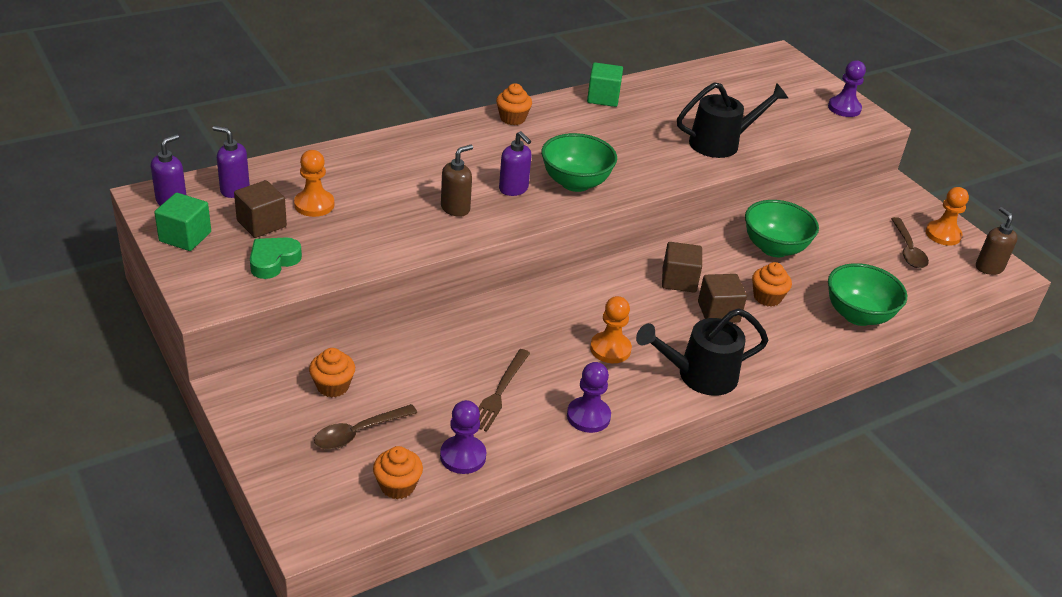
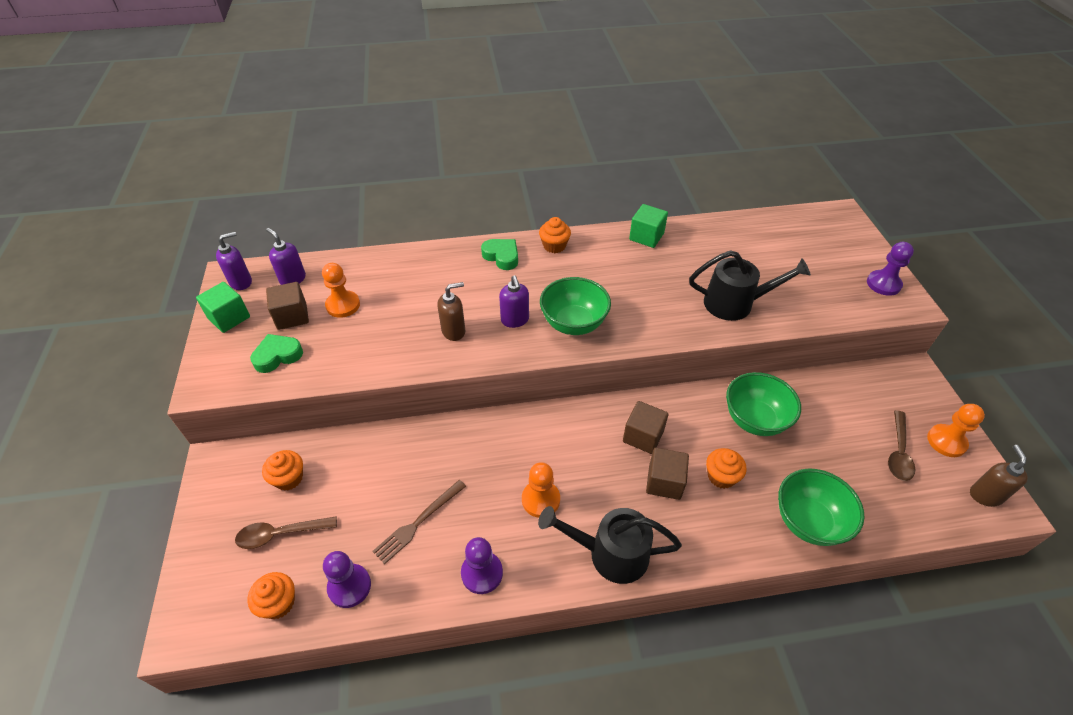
camera: 25 degrees right, 10 degrees up
(462, 135) = (502, 256): none -> green heart

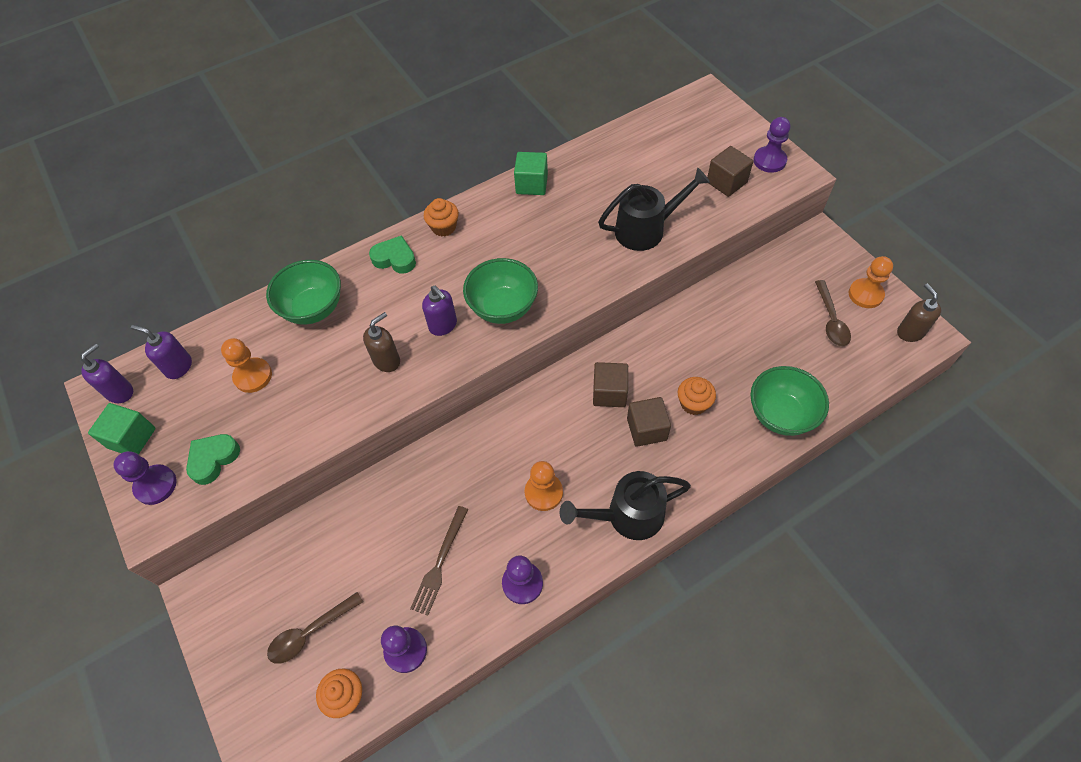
camera: 20 degrees left, 10 degrees up
(224, 359) = (156, 485): none -> purple pawn
(289, 478) = (287, 576): orange cupcake -> none
(292, 316) = (203, 410): brown cube -> brown cube (726, 182)
(754, 420) = (701, 337): green bowl -> green bowl (313, 308)

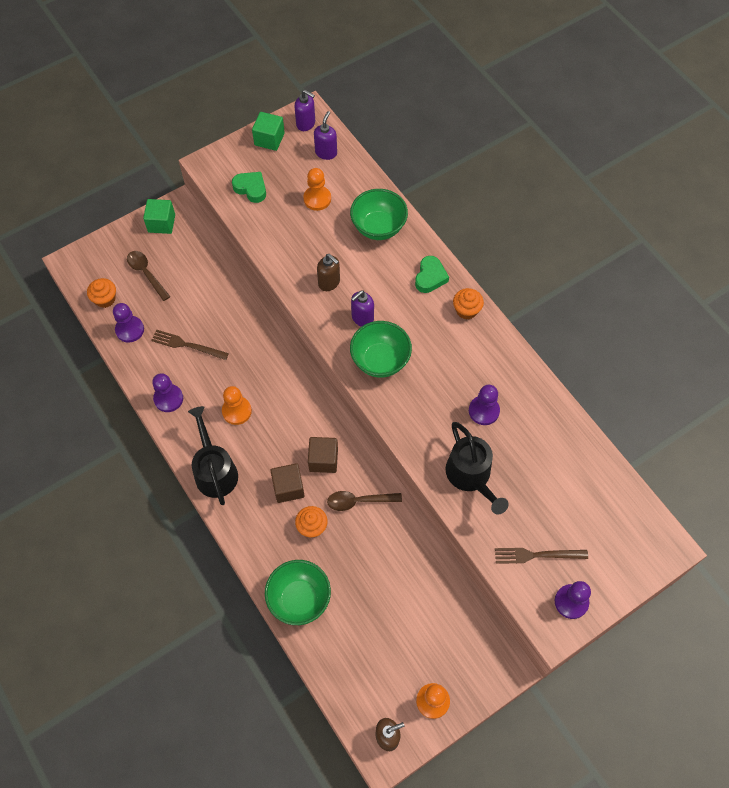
camera: 85 degrees right, 5 degrees up
(156, 485) = (233, 161): purple pawn -> purple pawn (484, 411)
(531, 184) = (522, 378): green cube -> green cube (161, 223)
(726, 182) = (537, 555): brown cube -> brown fork
(831, 320) = (401, 660): brown spoon -> brown spoon (359, 501)

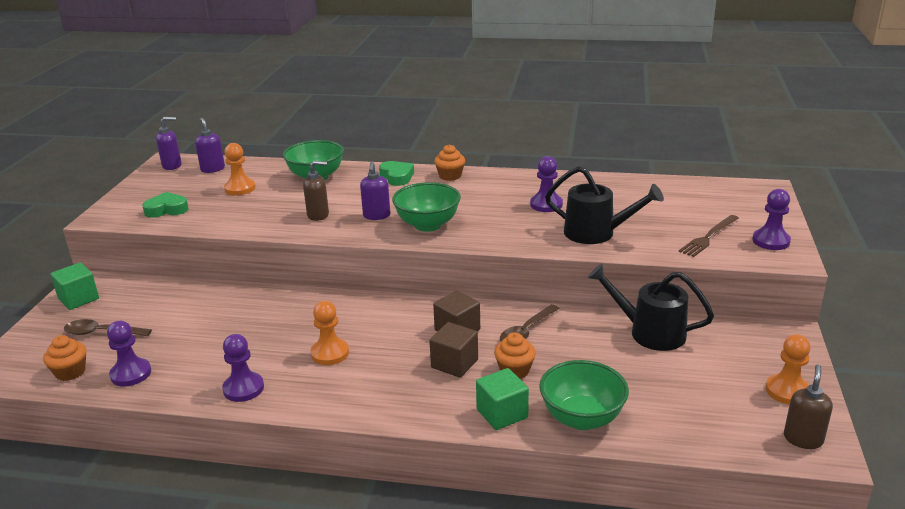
camera: 45 degrees left, 35 degrees down
(187, 345) = (214, 347): brown fork -> none
(214, 470) = (366, 400): black watering can -> black watering can (649, 332)
(269, 139) = (147, 184): green cube -> green cube (502, 413)

